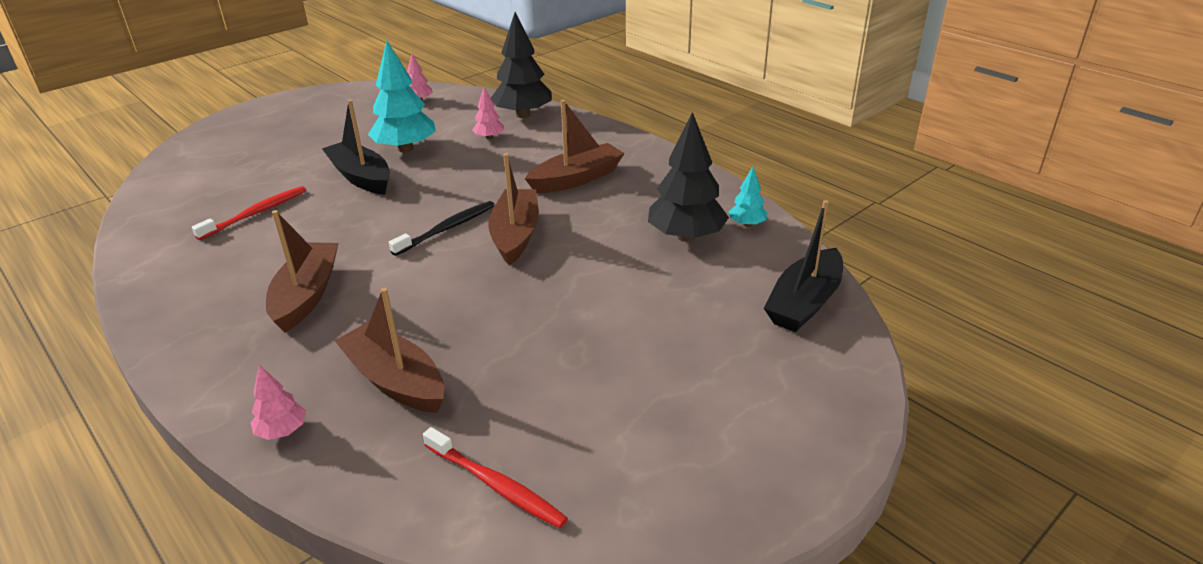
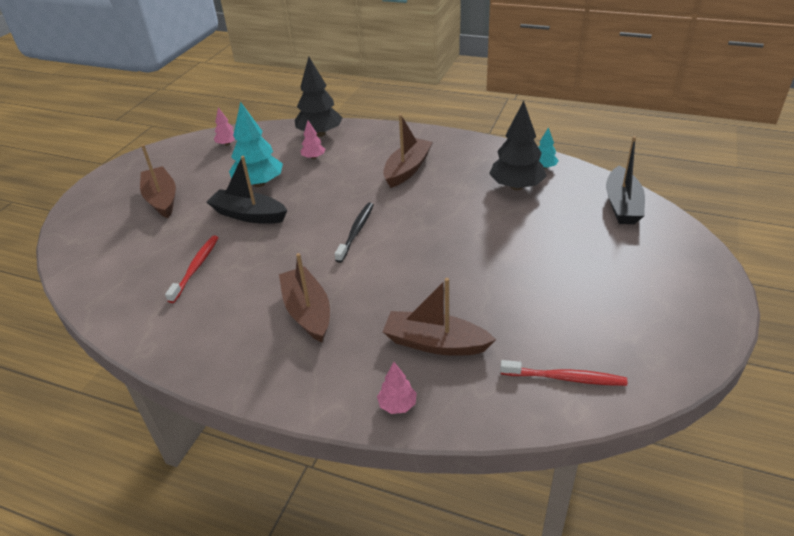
camera: 25 degrees left, 5 degrees up
(515, 235) = (408, 220): brown boat -> brown boat (162, 199)

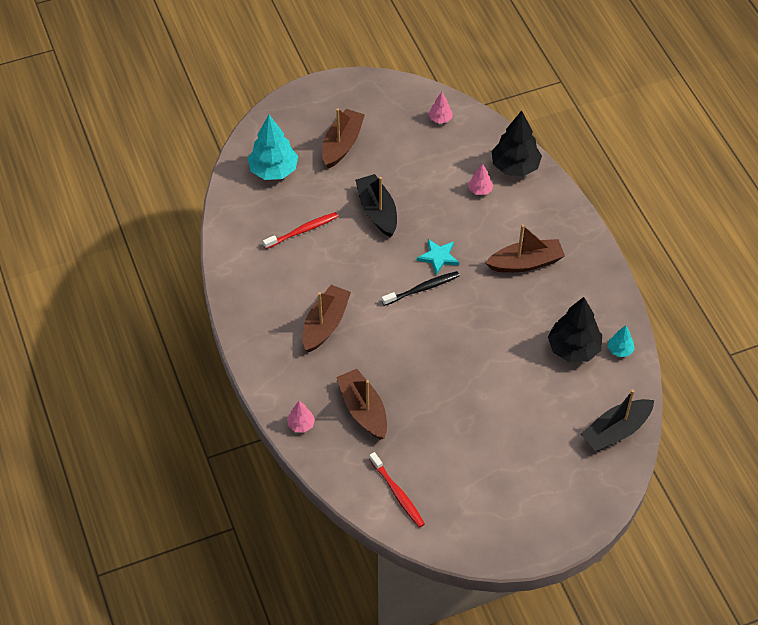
camera: 45 degrees right, 15 degrees up
(259, 183) = (415, 185): turquoise tree -> turquoise tree (273, 170)
(339, 207) = (438, 257): none -> turquoise star

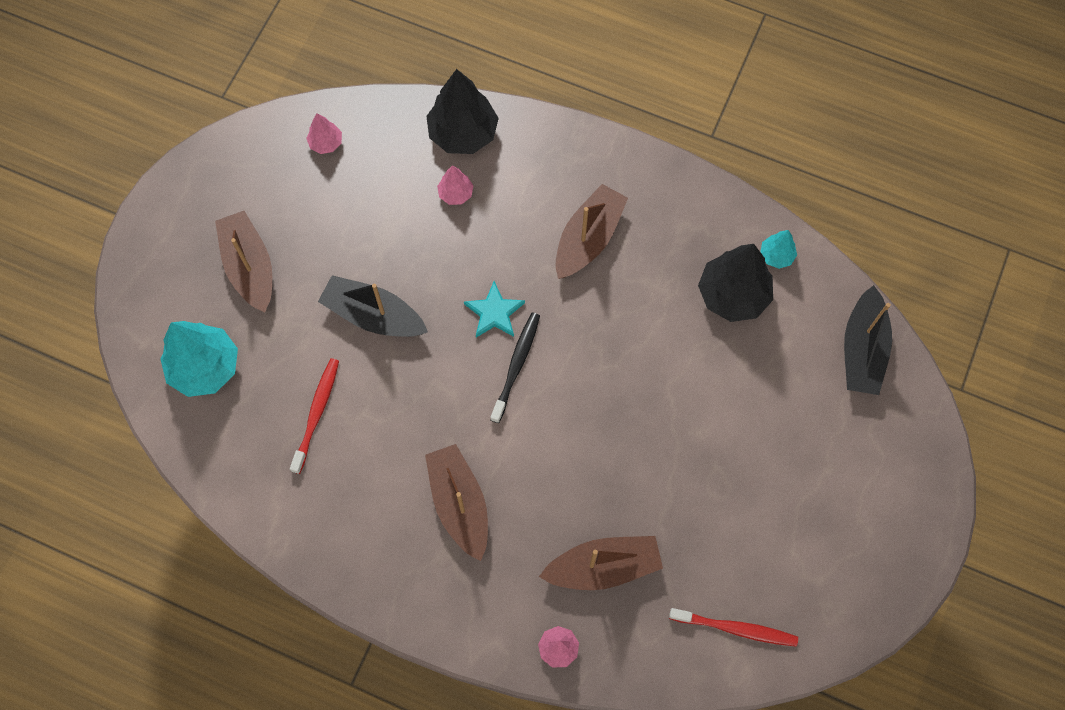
camera: 45 degrees left, 15 degrees up
(363, 410) = (603, 567): brown boat -> brown boat turned 150 degrees clockwise

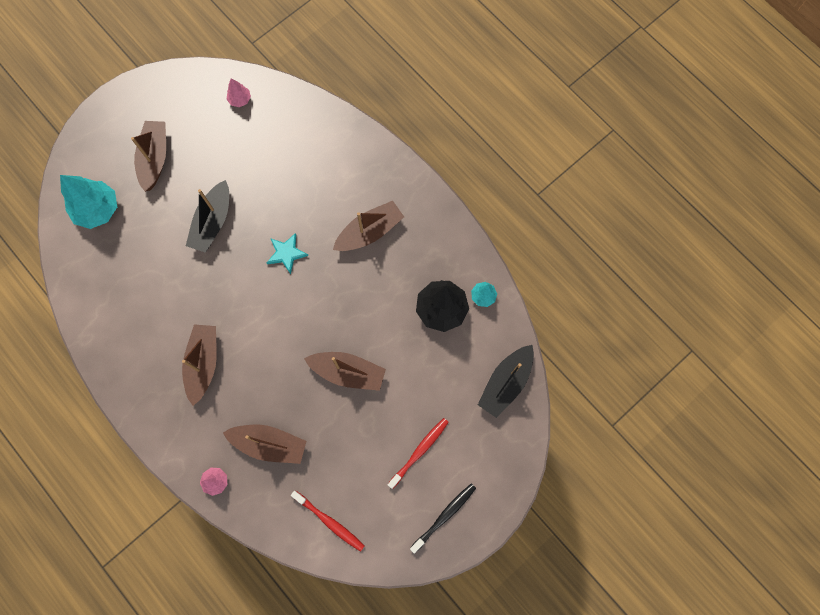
camera: 25 degrees right, 5 degrees up
(317, 413) = (148, 268): red toothbrush -> red toothbrush (419, 451)
(373, 315) = (212, 222): black boat -> black boat turned 120 degrees counterclockwise
(456, 194) = (302, 166): pink tree -> none
(463, 133) = (327, 130): black tree -> none
(516, 365) = (282, 293): black toothbrush -> black toothbrush (444, 516)
(656, 427) = (348, 372): none -> brown boat

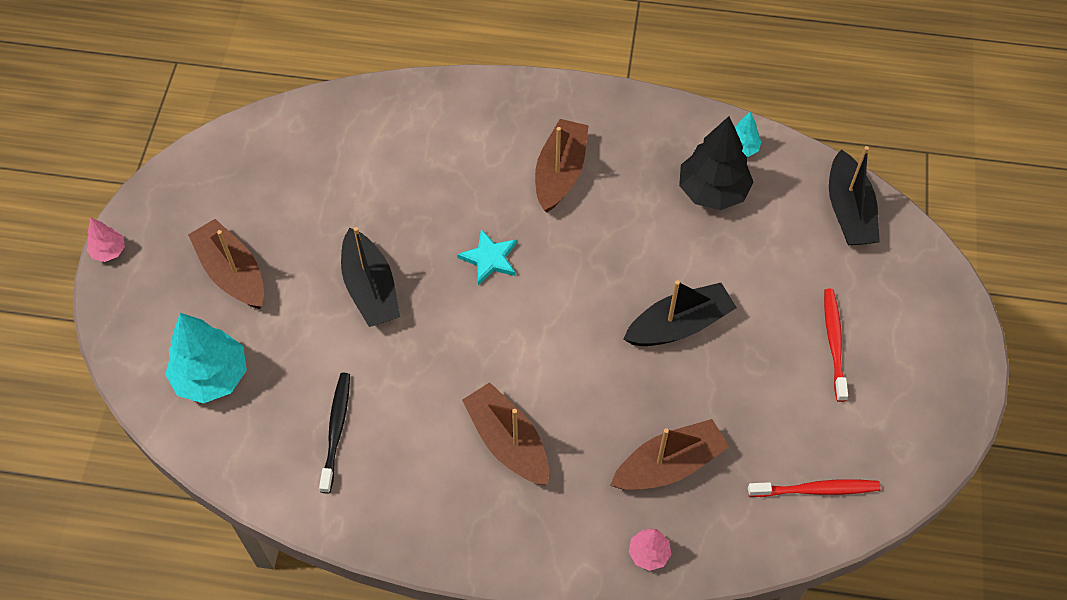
camera: 40 degrees left, 15 degrees down
(240, 100) = (279, 145): pink tree -> pink tree (109, 251)
(348, 372) = (679, 325): brown boat -> black boat
(444, 516) = (925, 384): black toothbrush -> black toothbrush (336, 430)

